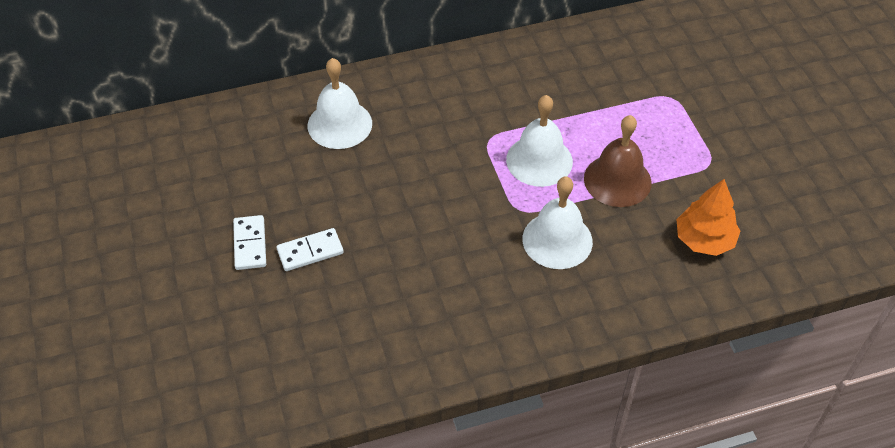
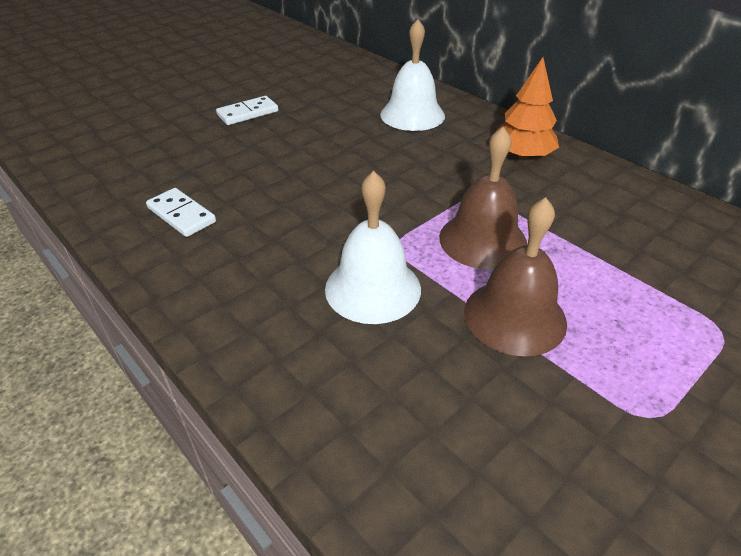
camera: 65 degrees right, 10 degrees down
(310, 251) = (256, 140): white domino -> white domino (181, 215)
(539, 160) = (482, 240): white bell -> brown bell
(704, 240) = (487, 454): orange tree -> orange tree (522, 155)

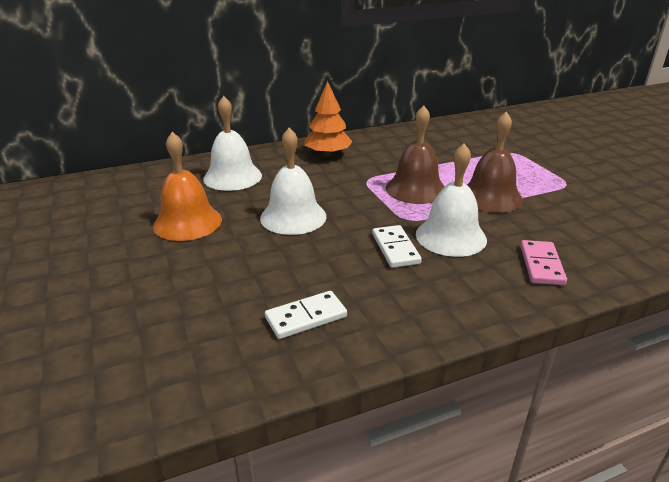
camera: 70 degrees left, 10 degrees down
(248, 113) = (136, 255): white domino -> white domino (395, 248)
(310, 118) = (187, 222): none -> orange bell
(340, 386) = (541, 265): none -> pink domino
(353, 168) = (293, 217): none -> white bell

